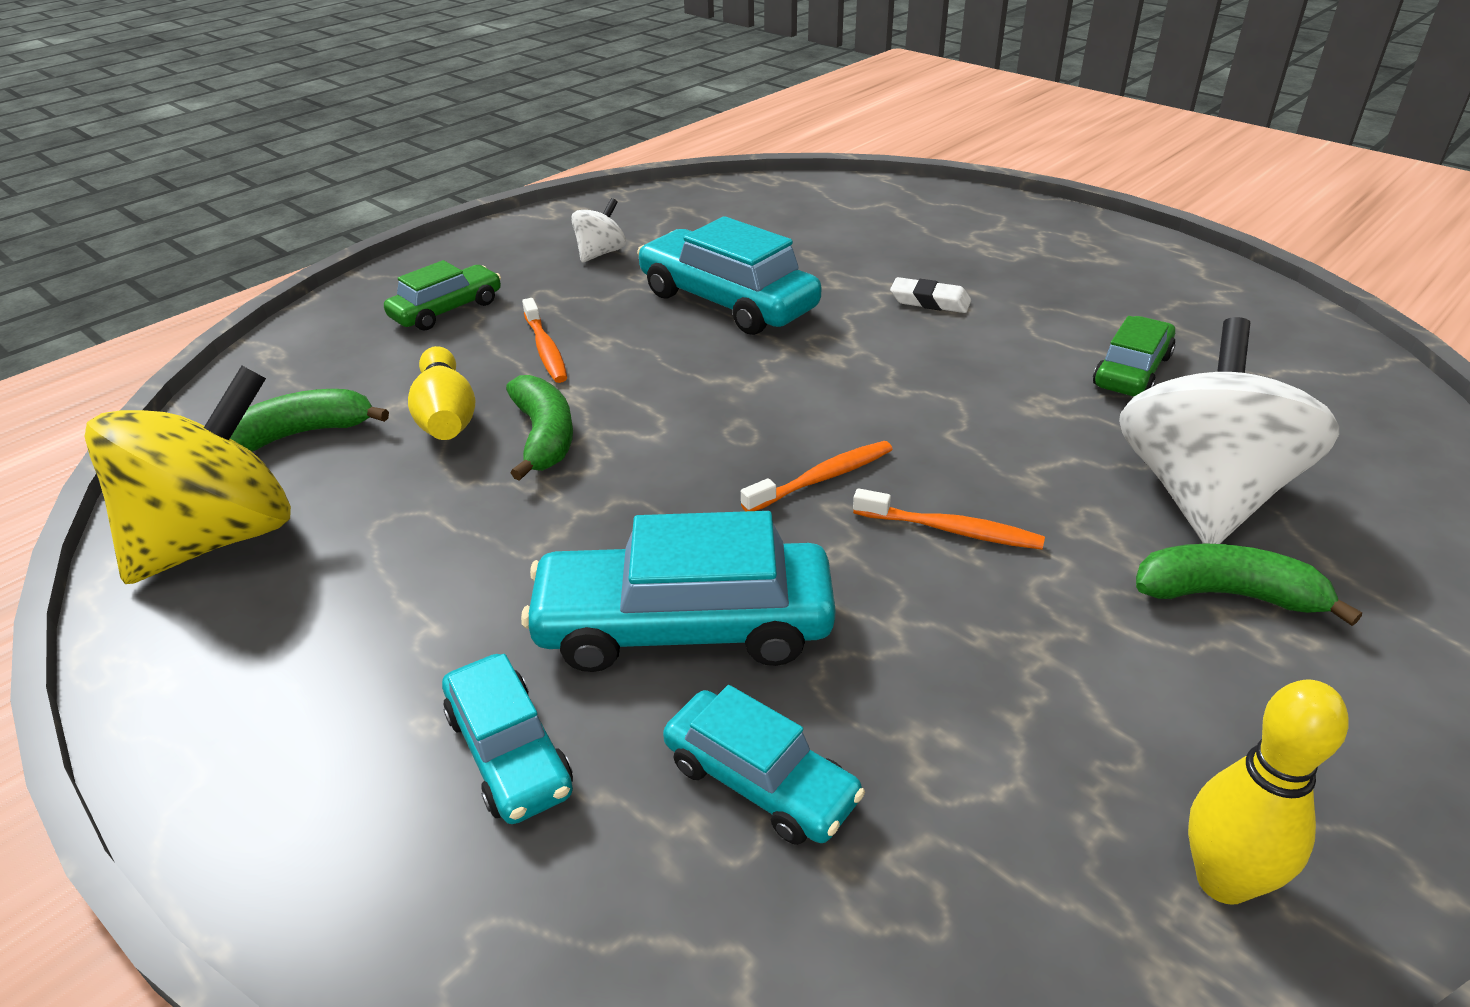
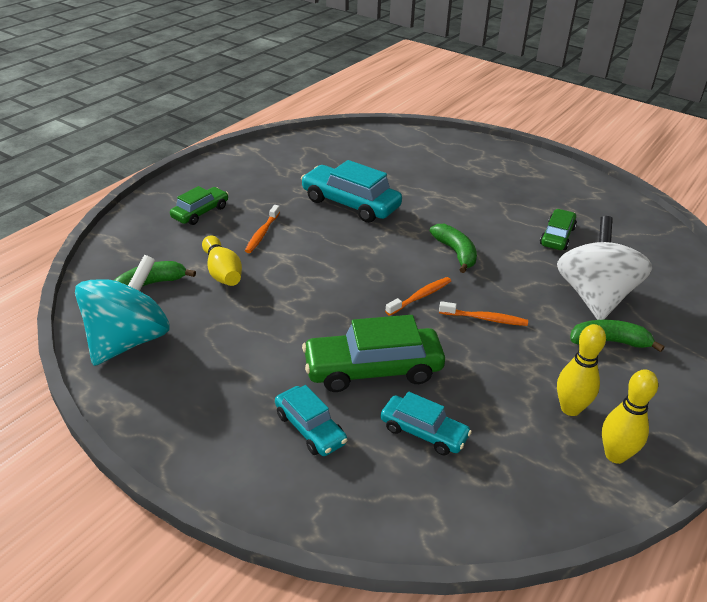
camera: 10 degrees left, 0 degrees up
(219, 537) = (129, 340): yellow spinning top -> turquoise spinning top
(544, 437) = (277, 281): green banana -> green banana (456, 253)
(545, 349) = (262, 233): orange toothbrush -> orange toothbrush turned 45 degrees clockwise
(601, 253) = (274, 176): white spinning top -> none
(684, 626) = (373, 369): turquoise car -> green car
(929, 301) = (454, 201): white eraser -> none
(1120, 748) = (570, 408): none -> yellow bowling pin

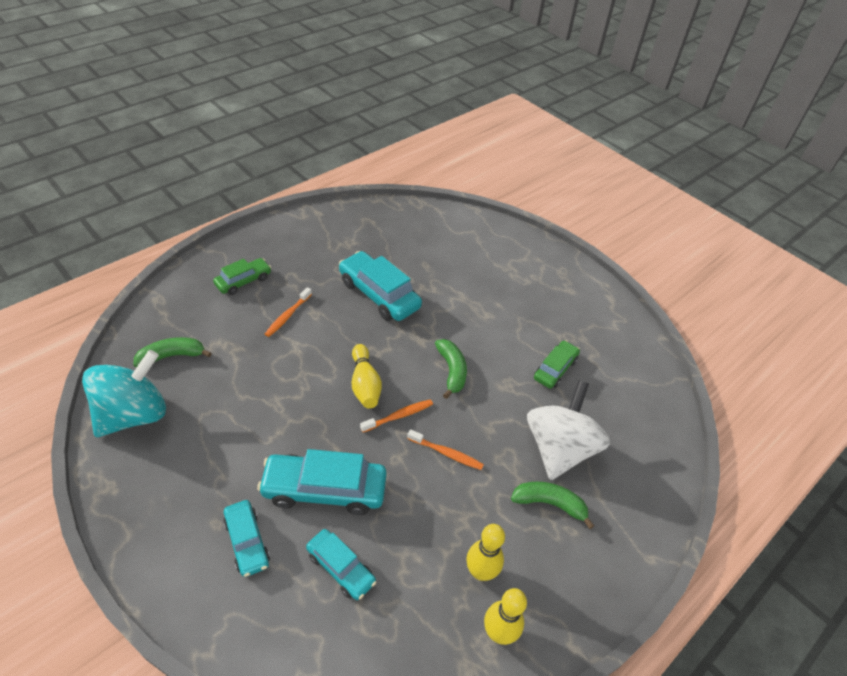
camera: 10 degrees right, 10 degrees up
(222, 272) = (237, 353): yellow bowling pin -> yellow bowling pin (365, 384)
(373, 369) = (324, 489): green car -> turquoise car

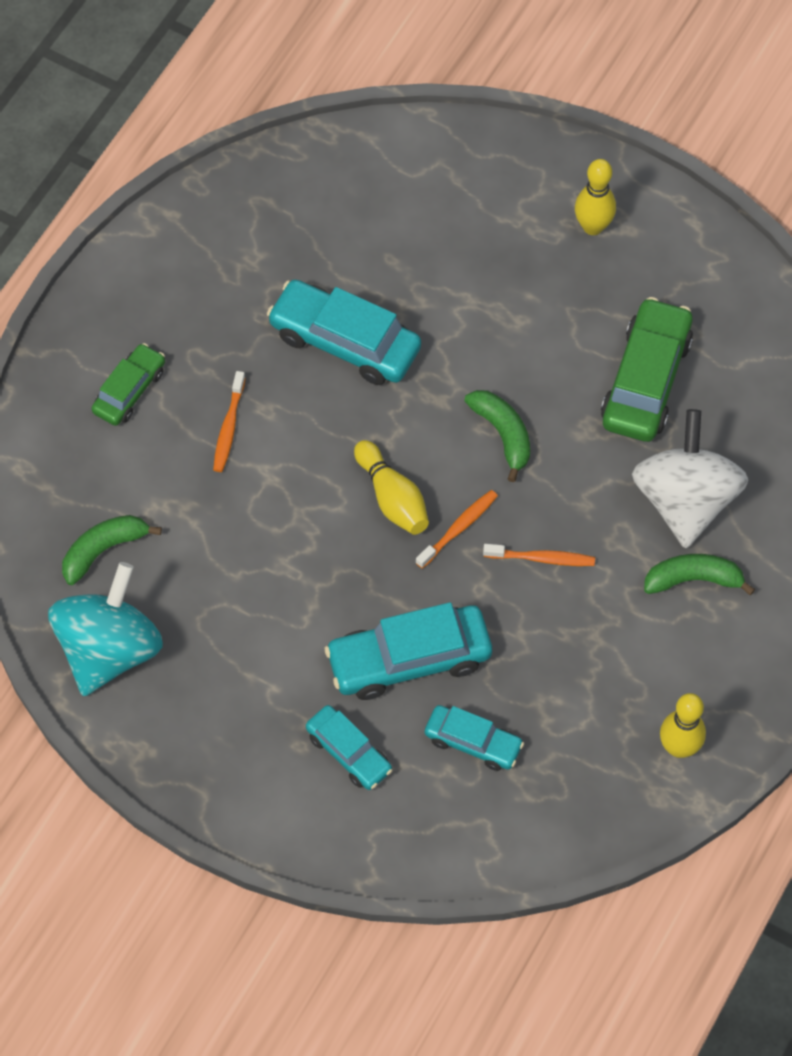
camera: 15 degrees left, 15 degrees up
(480, 571) = (636, 690): yellow bowling pin -> yellow bowling pin (593, 226)
(555, 369) = (646, 380): green car -> green car, size x1.69

